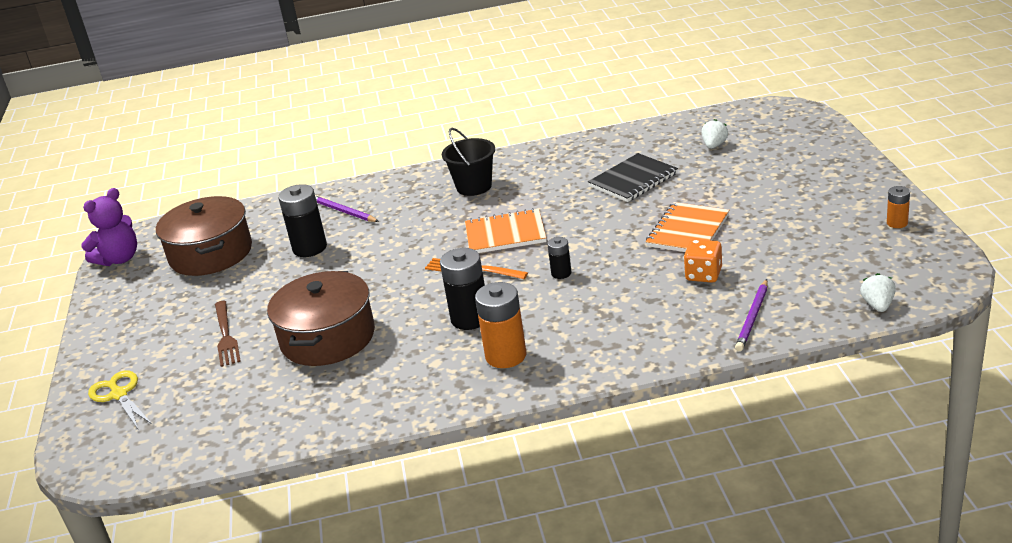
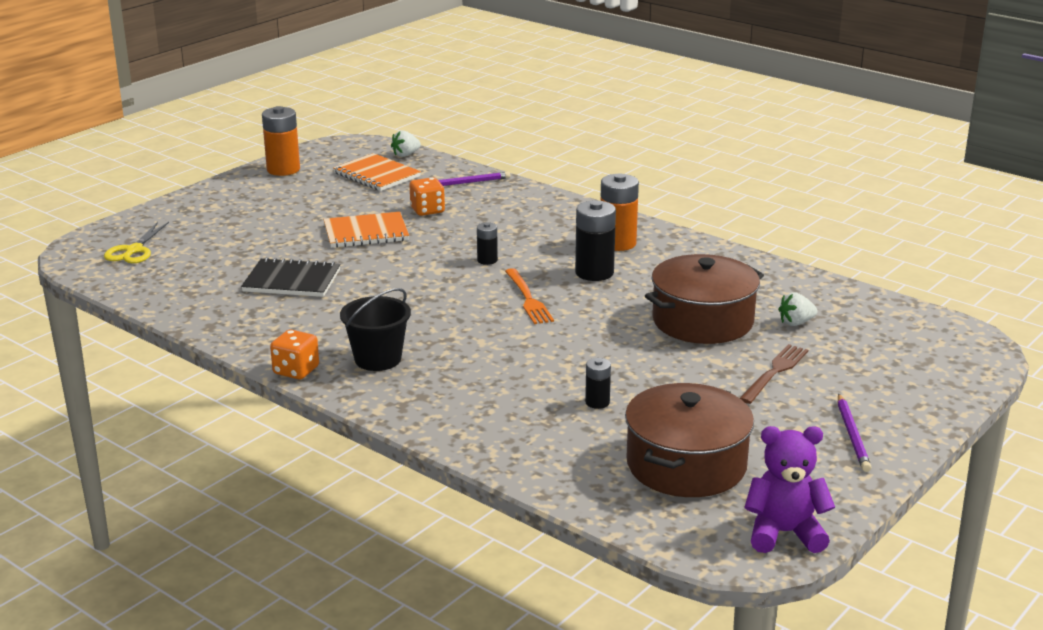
camera: 135 degrees left, 5 degrees down
(119, 394) = (913, 381): yellow scissors -> yellow scissors (134, 250)
(310, 248) = (597, 402): black battery -> black battery, size x0.54
(343, 211) = (508, 418): purple pencil -> purple pencil (852, 435)
(499, 157) = (296, 371): none -> orange dice
(505, 234) = (453, 306): orange notebook -> orange notebook (376, 175)
(714, 145) = (187, 264): white strawberry -> white strawberry (796, 323)
(897, 223) = (283, 169): orange battery -> orange battery, size x1.86

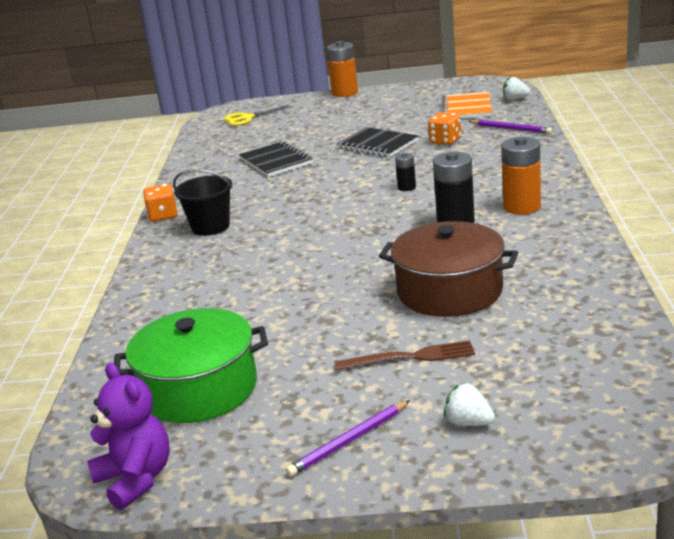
camera: 55 degrees right, 0 degrees up
(283, 169) = (420, 90): orange battery -> orange battery (345, 93)
(366, 233) = (377, 144): orange notebook -> black notebook
(528, 299) = (371, 224): orange fork -> none
(597, 402) = (251, 314): black battery -> none
(686, 465) = (199, 389): brown pot -> green pot
(796, 323) = (519, 327): white strawberry -> white strawberry (468, 422)

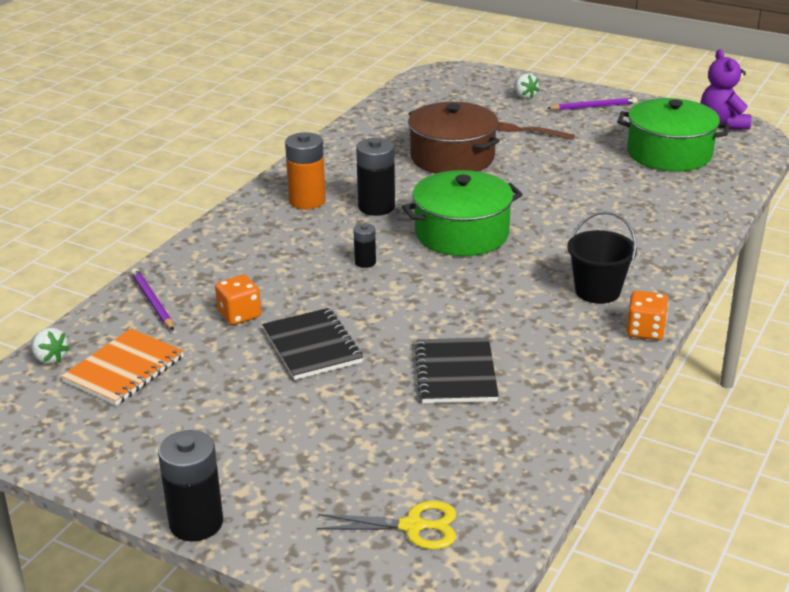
camera: 155 degrees left, 5 degrees up
(345, 93) = (196, 523): orange battery -> black battery
(355, 228) = (461, 233): none -> green pot

